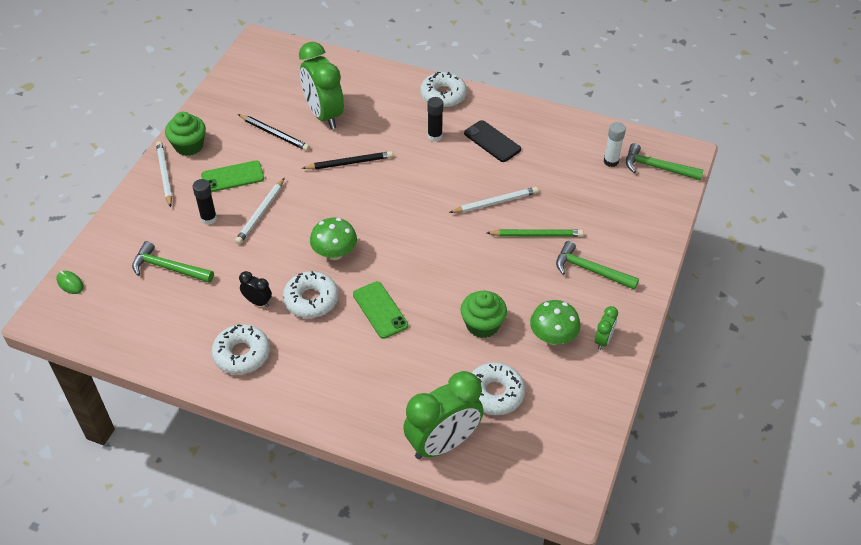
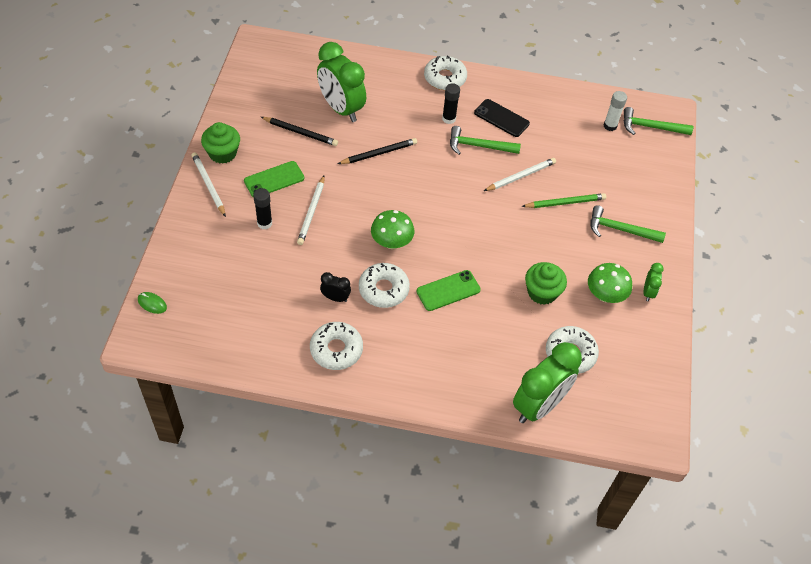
camera: 15 degrees left, 5 degrees up
(168, 268) = (242, 276): green hammer -> green hammer (478, 146)
(380, 310) = (448, 291): green phone -> green phone turned 75 degrees counterclockwise

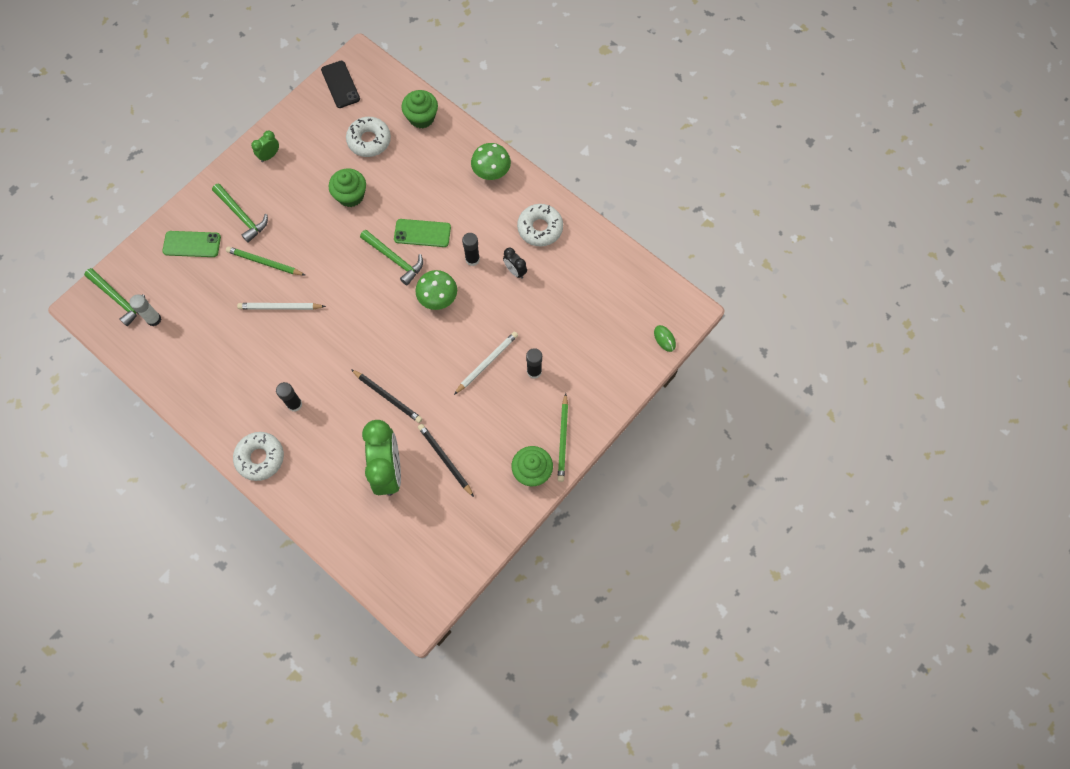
camera: 145 degrees left, 15 degrees up
(208, 185) = (563, 439): white pencil -> green pencil
(274, 179) = (500, 415): green phone -> green phone (192, 244)
(379, 153) = (387, 397): black pencil -> black pencil turned 150 degrees counterclockwise
(383, 289) = (472, 259): white donut -> black glue stick
(478, 146) = (291, 358): green hammer -> green hammer (394, 259)
(501, 118) = (245, 379): black phone -> black phone (340, 84)
(539, 405) = (421, 117): green clock -> green cupcake
(605, 295) = (304, 169): green mushroom -> green mushroom (491, 172)

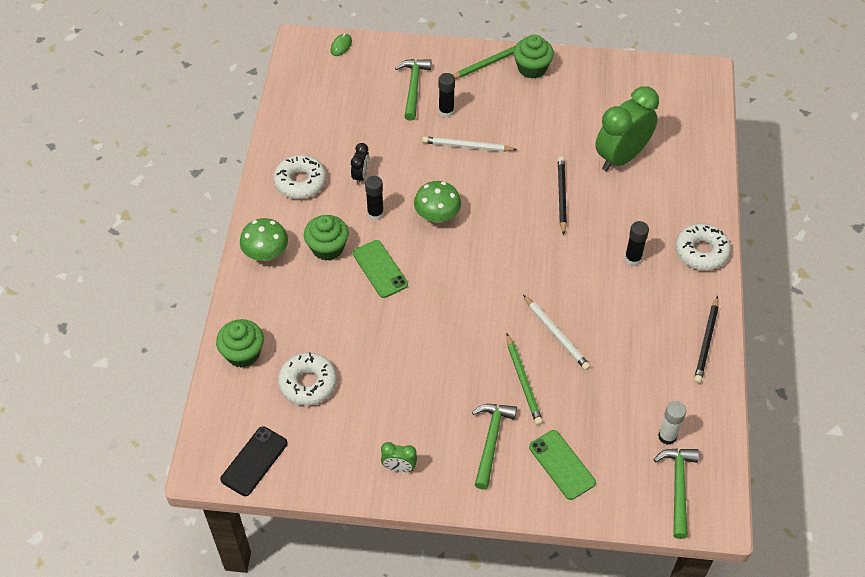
camera: 125 degrees left, 15 degrees down
(350, 195) = (387, 356): green cupcake -> green cupcake (327, 248)
(394, 259) = (426, 274): green hammer -> green hammer (413, 87)
(445, 459) = (576, 126): black pencil -> black pencil (706, 342)

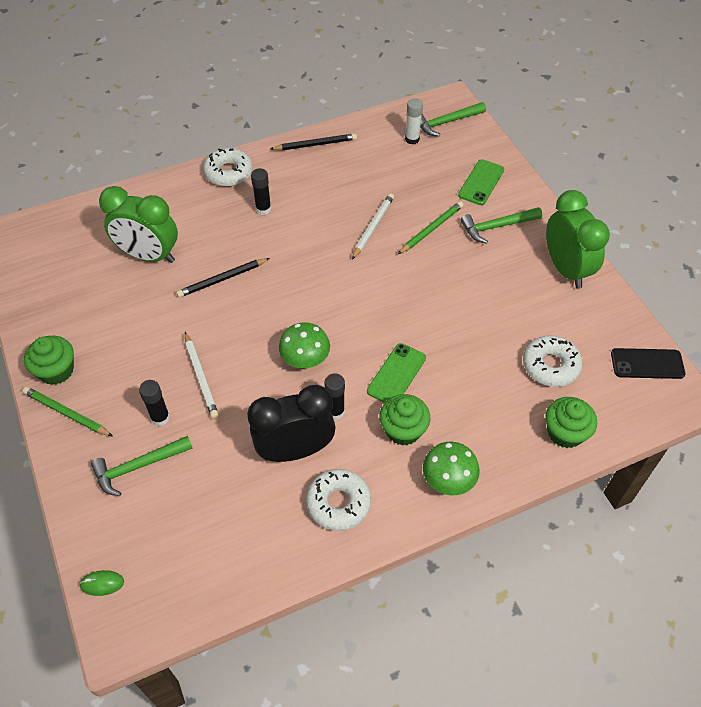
camera: 120 degrees left, 0 degrees up
(361, 176) = (295, 450): black clock -> black clock, size x2.23
(399, 467) = (565, 269): green clock -> green clock, size x2.23

